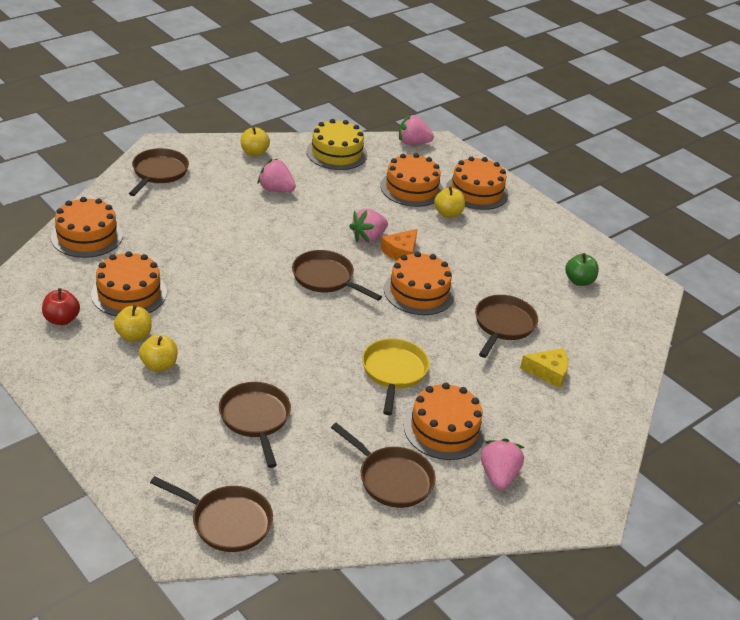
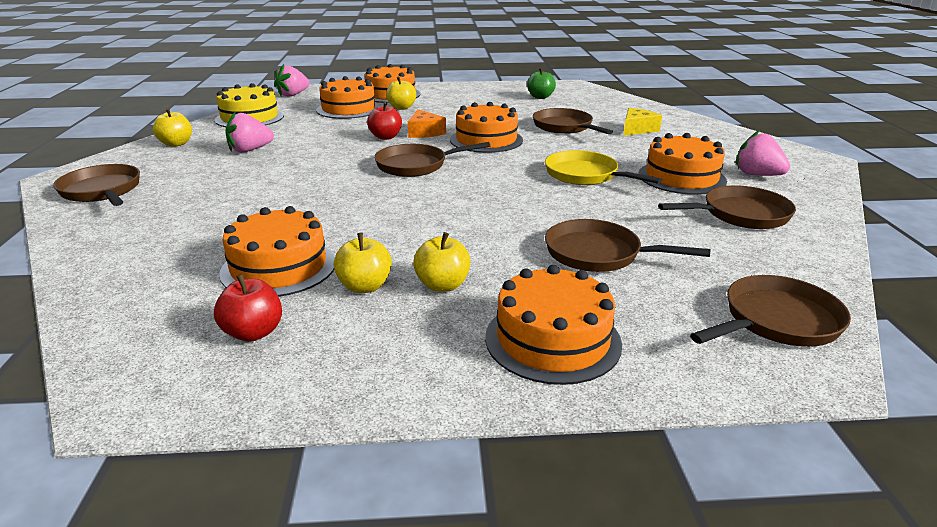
camera: 50 degrees left, 10 degrees down
(87, 236) = (119, 264): orange cake -> orange cake (552, 340)
(368, 237) = (385, 137): pink strawberry -> red apple

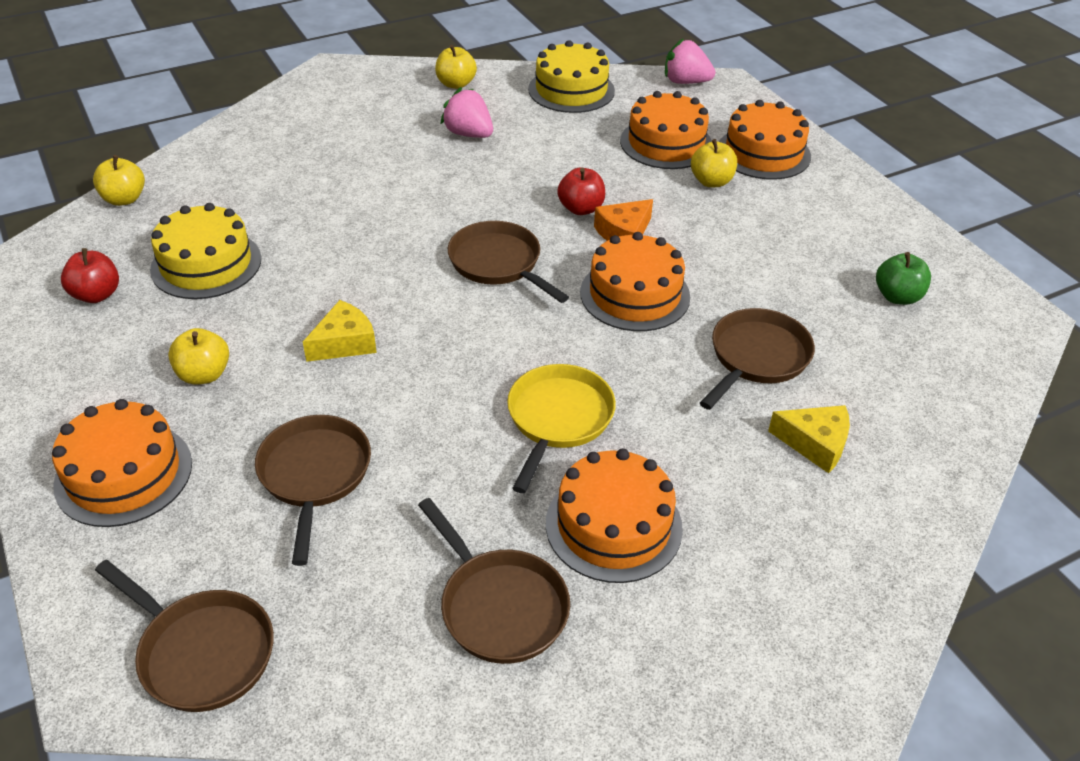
camera: 65 degrees right, 15 degrees up
(102, 191) = (315, 103): brown pan -> none
(279, 267) = (206, 264): orange cake -> yellow cake
(365, 286) = (186, 327): yellow apple -> yellow apple (124, 199)
(454, 224) = (344, 342): none -> yellow cheese
(757, 175) = (686, 622): pink strawberry -> none

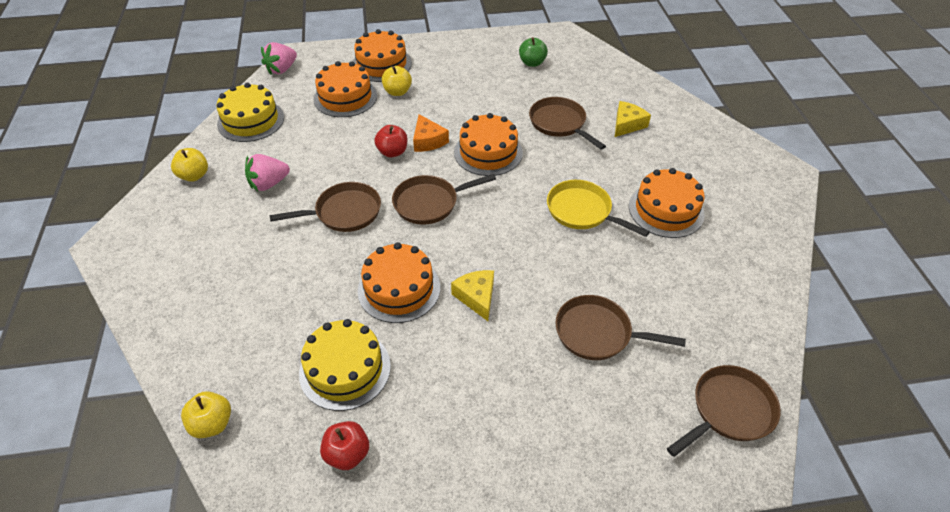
camera: 70 degrees left, 5 degrees up
(124, 474) = (568, 445): orange cake -> orange cake (399, 289)
(204, 374) = (479, 384): yellow apple -> none
(499, 606) = (712, 267): brown pan -> brown pan (344, 212)

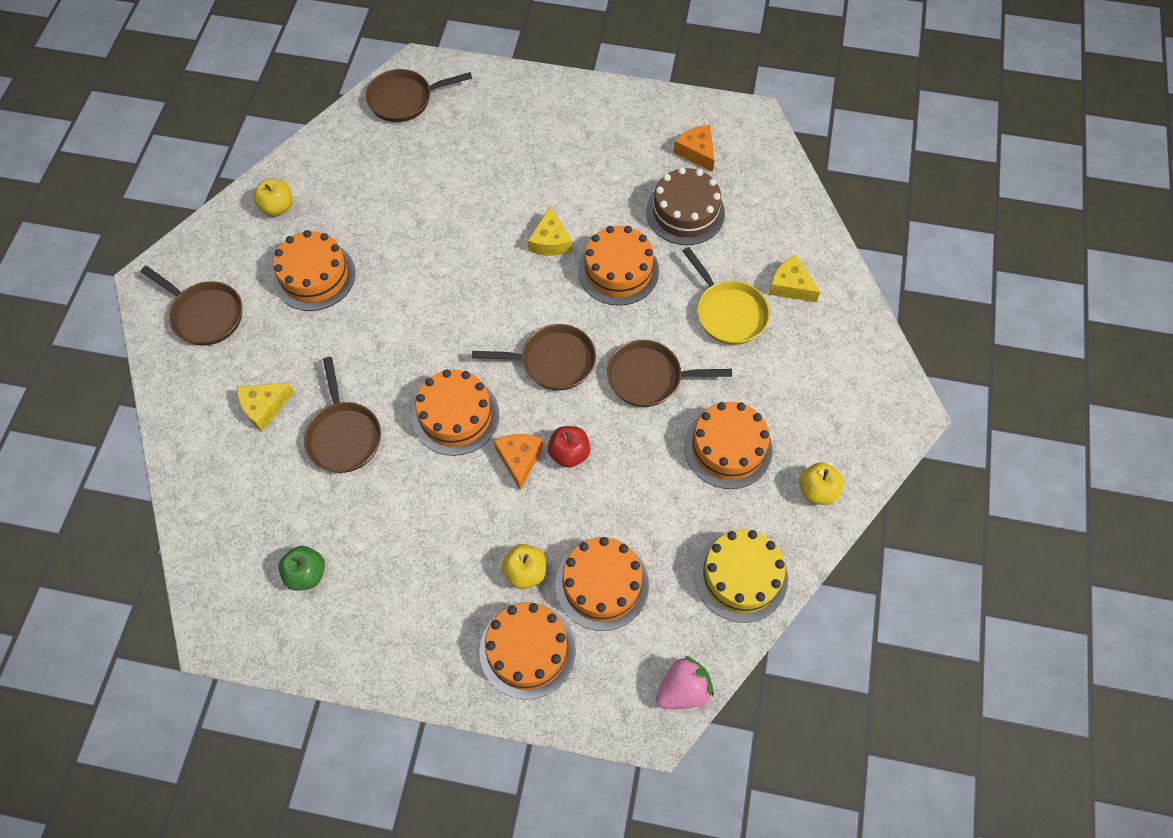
camera: 160 degrees left, 15 degrees up
(212, 424) = (797, 201): yellow apple -> yellow apple (277, 207)
(219, 323) = (790, 286): none -> yellow cheese
(269, 184) = (728, 448): pink strawberry -> orange cake
(345, 369) = (685, 212): yellow cake -> brown cake
(347, 454) = (696, 152): red apple -> orange cheese
(582, 211) = (399, 300): yellow pan -> yellow pan (728, 312)
(598, 333) = (463, 180): brown pan -> brown pan (205, 314)

